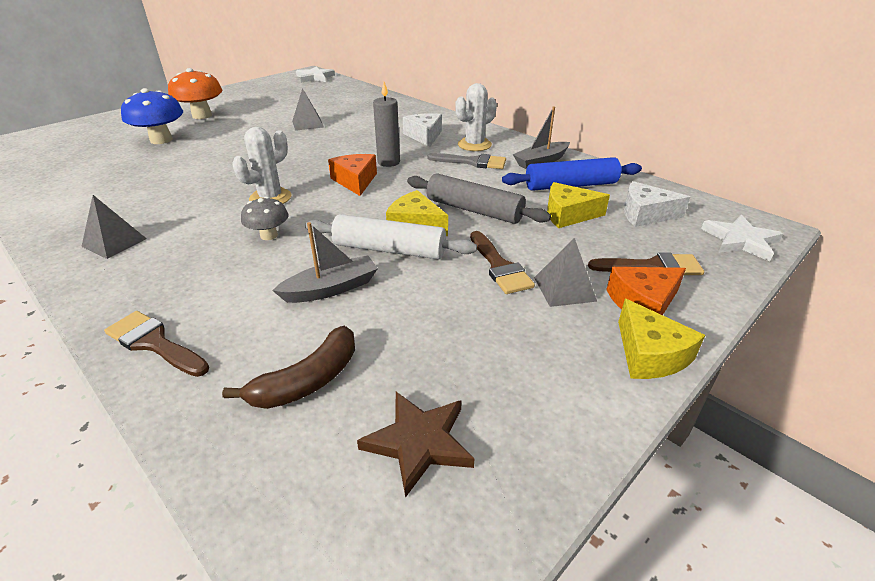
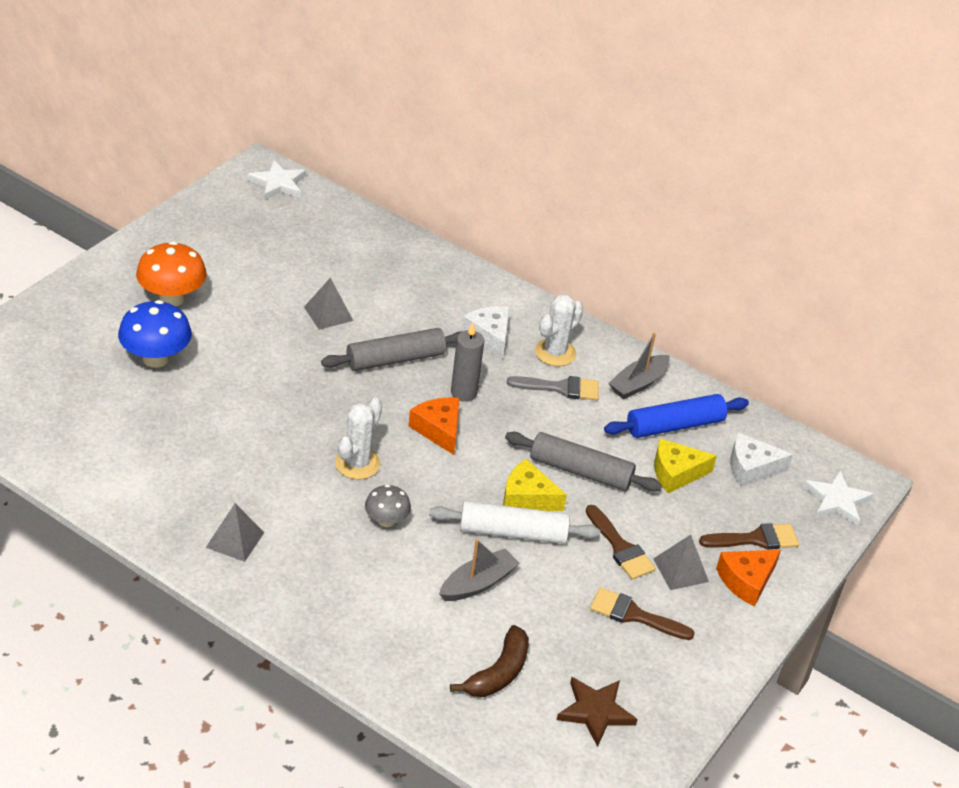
camera: 15 degrees left, 5 degrees up
(154, 343) = (357, 649): brown brush -> brown brush (634, 615)
(343, 145) = (395, 359): none -> grey rolling pin
(649, 354) = (750, 630): yellow cheese -> none

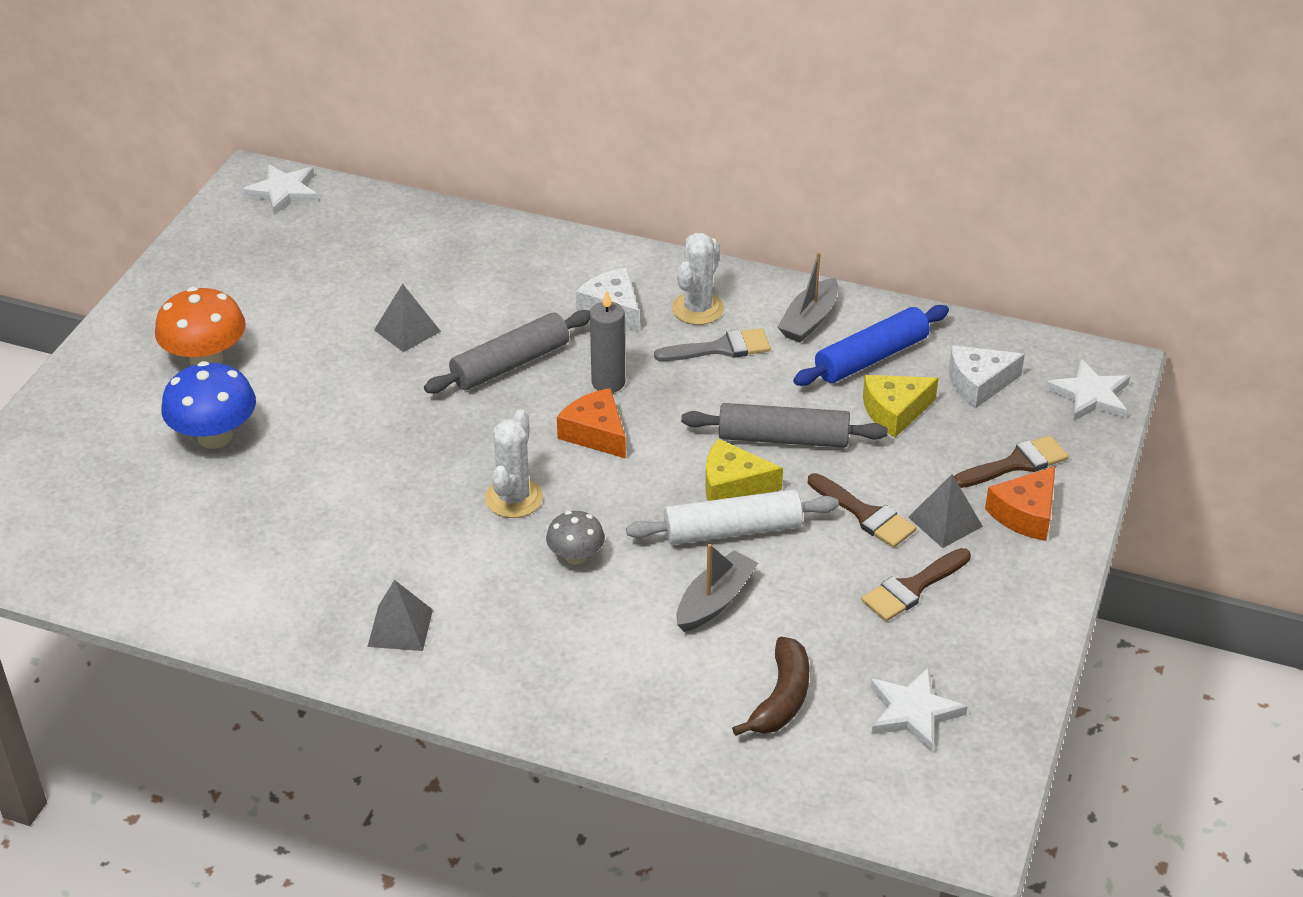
camera: 10 degrees left, 0 degrees up
(595, 712) = (913, 712): brown star -> white star
(634, 615) = (912, 588): brown brush -> brown brush turned 45 degrees counterclockwise

